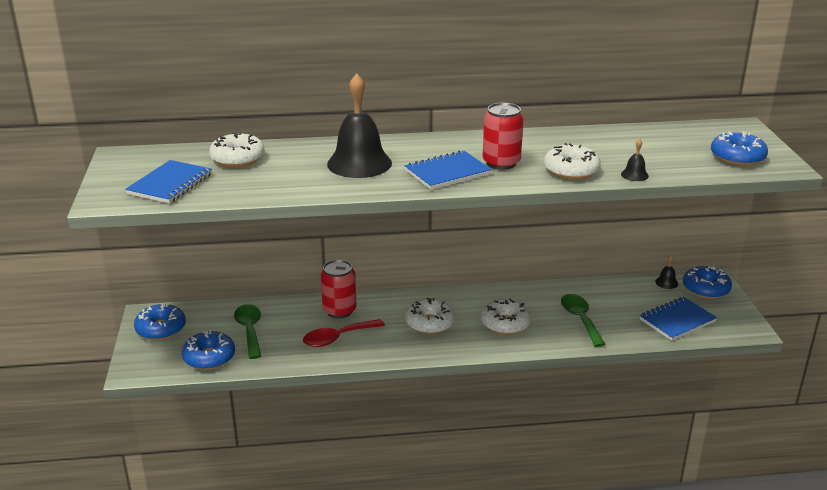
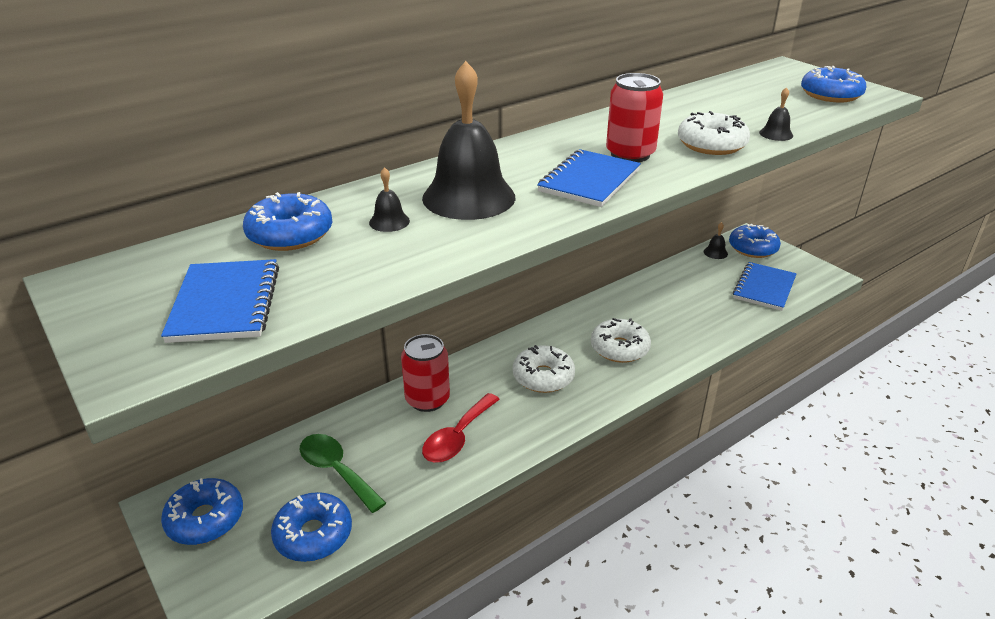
camera: 30 degrees left, 5 degrees up
(237, 158) = (290, 234): white donut -> blue donut
(297, 165) = (389, 221): none -> black bell
(580, 319) = (683, 317): green spoon -> none

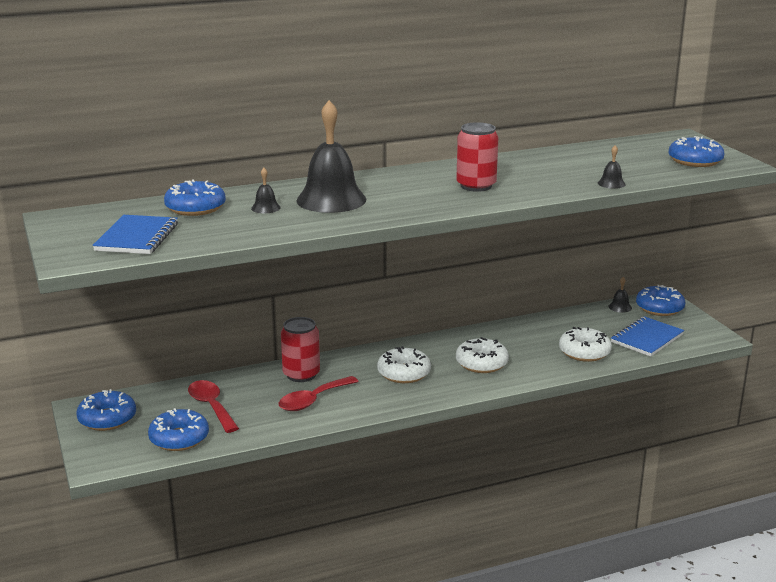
camera: 15 degrees right, 10 degrees down
(336, 471) = (211, 406): green spoon -> red spoon
(589, 181) = (428, 199): blue notebook -> none
(711, 144) = (548, 185): white donut -> white donut (584, 352)

